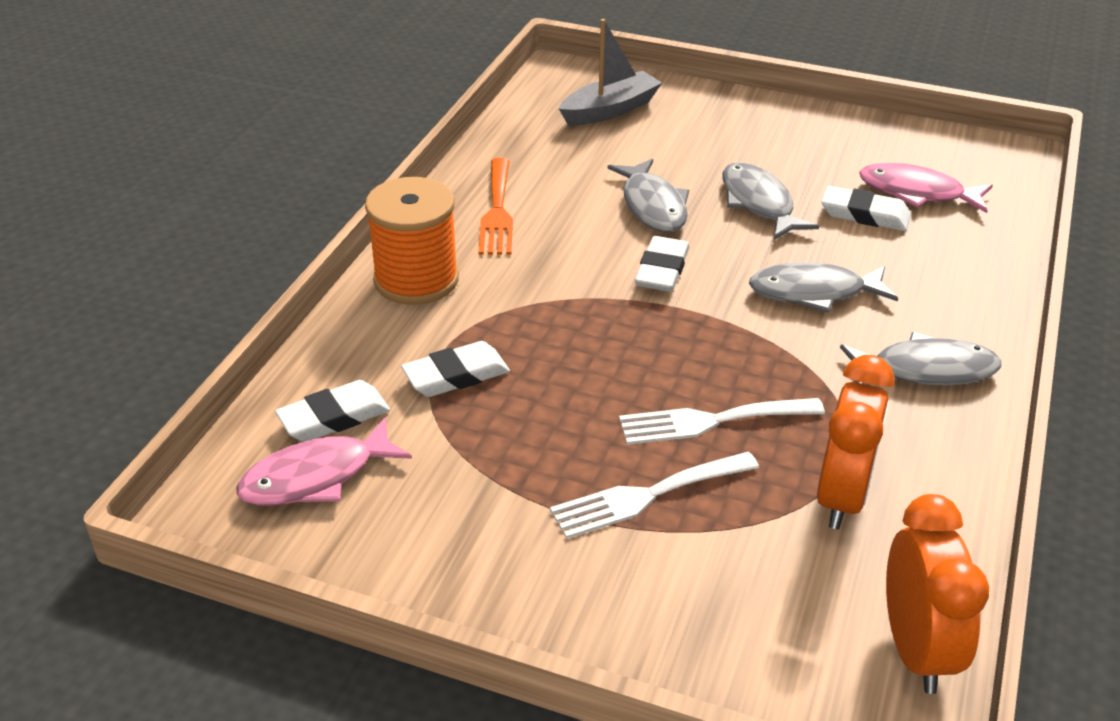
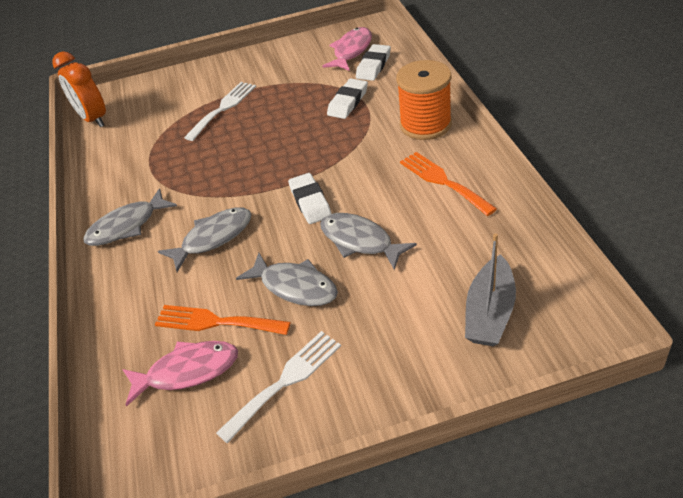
camera: 150 degrees right, 5 degrees up
(711, 421) = (219, 146): white fork -> white fork (285, 381)
(842, 497) = (143, 148): orange clock -> none
(864, 214) = (216, 322): white eraser -> orange fork

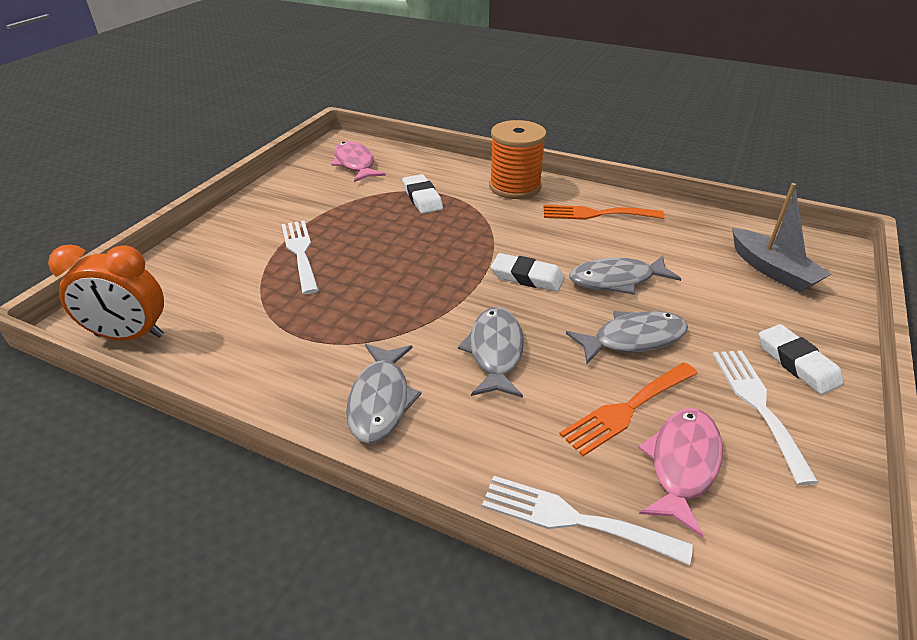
camera: 55 degrees left, 5 degrees down
(102, 349) = (573, 519): none -> white fork
(373, 66) = (396, 167): white eraser -> white eraser (797, 363)

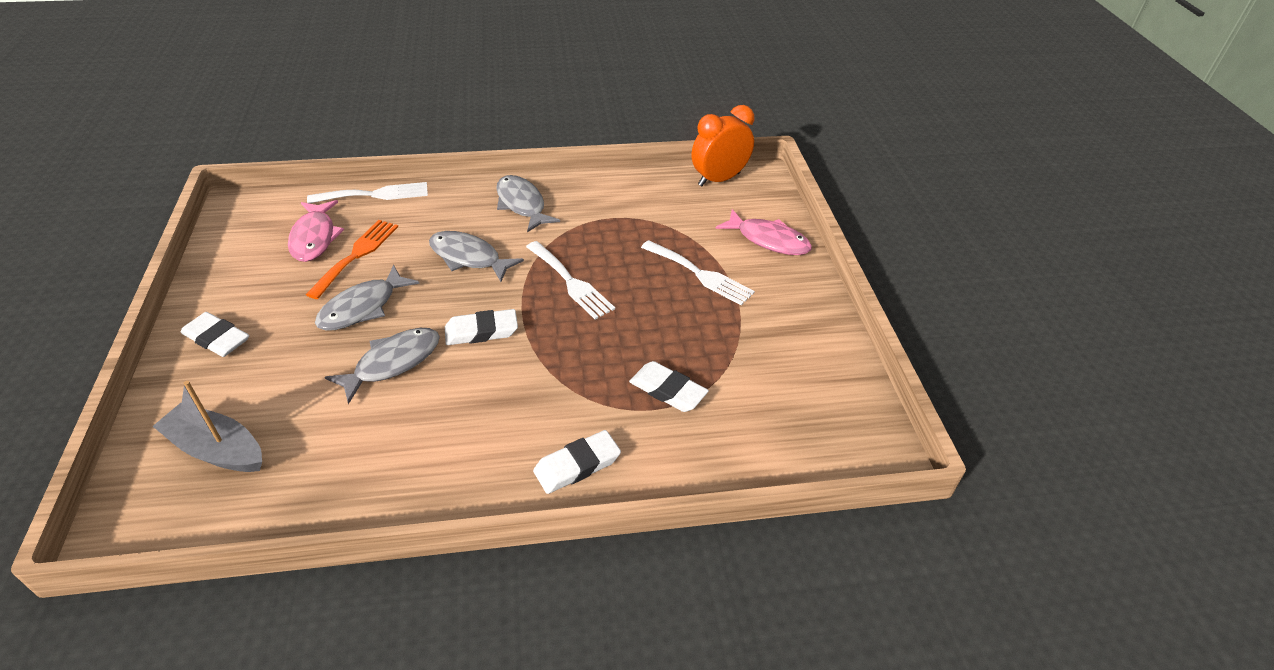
camera: 145 degrees right, 5 degrees up
(355, 164) = (807, 414): pink fish -> pink fish (768, 240)
(495, 352) = (468, 258): grey fish -> grey fish turned 150 degrees clockwise
(515, 186) = (577, 465): orange spool -> white eraser
(596, 214) = (447, 457): orange fork -> none
(757, 405) = (258, 291): white fork -> white fork (571, 282)

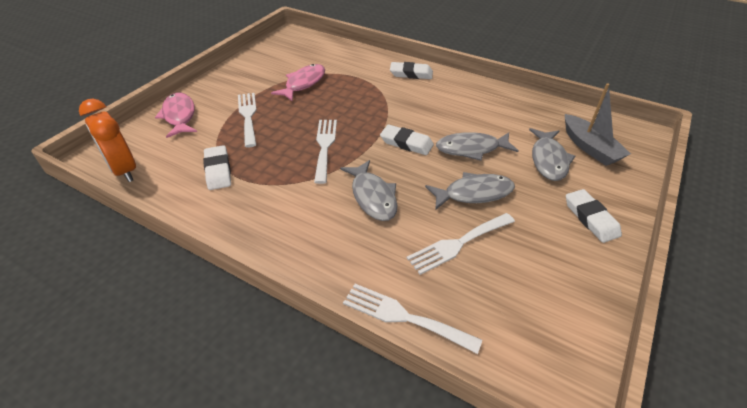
camera: 140 degrees left, 0 degrees up
(314, 238) = (489, 285): pink fish -> pink fish (303, 83)
(356, 255) = (458, 244): orange fork -> white fork
(522, 204) = (287, 226): grey fish -> grey fish (548, 160)
(668, 390) = (341, 79): white eraser -> white eraser (218, 170)
(719, 179) = (124, 170): orange clock -> orange clock turned 45 degrees clockwise

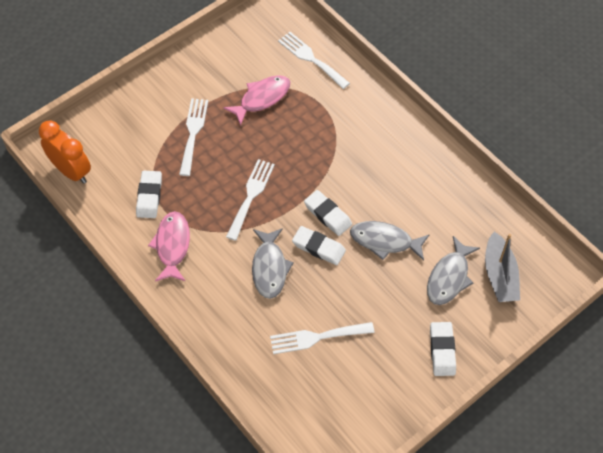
camera: 20 degrees right, 15 degrees up
(124, 170) = (71, 171): orange clock -> orange clock turned 150 degrees clockwise
(179, 116) = (130, 113): pink fish -> pink fish (172, 246)
(404, 317) = (245, 383): white fork -> white fork (311, 59)
(411, 74) = (380, 116): white eraser -> white eraser (318, 247)
(474, 193) = (358, 292): grey fish -> none

